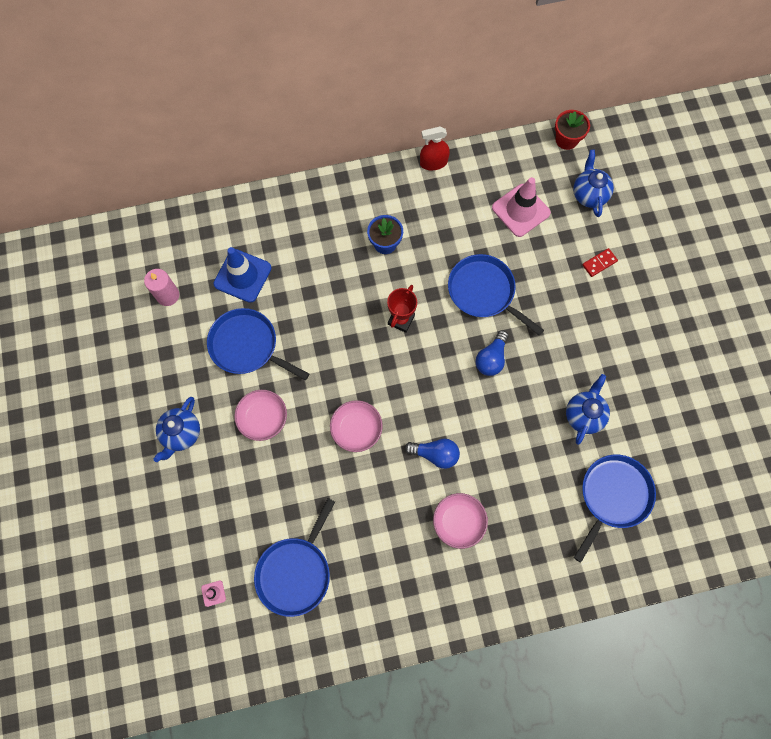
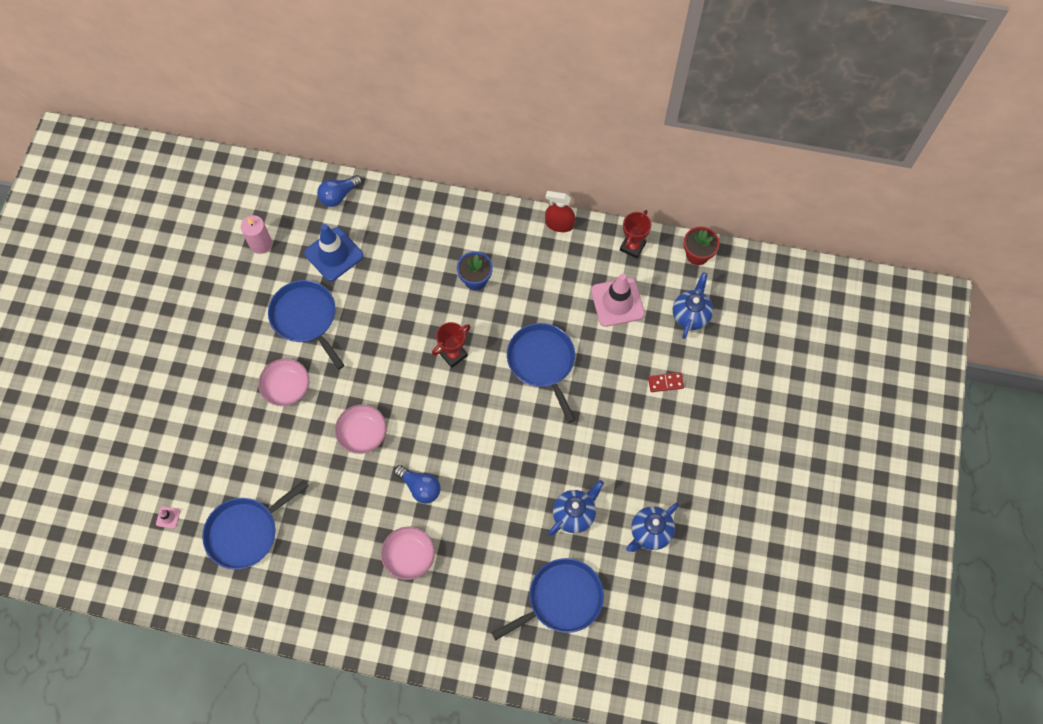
camera: 25 degrees right, 5 degrees down
(181, 434) = (211, 369): blue teapot -> blue teapot (650, 532)
(491, 358) = (516, 425): blue light bulb -> blue light bulb (339, 195)
(507, 156) = (632, 247): none -> red trophy

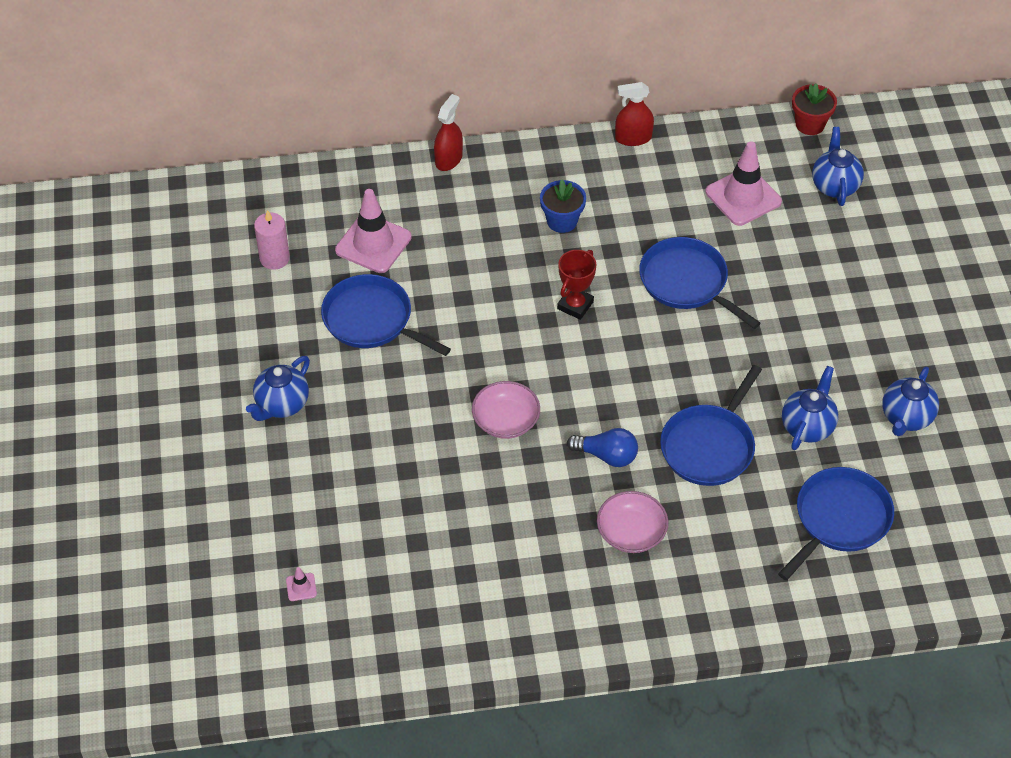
camera: 20 degrees left, 15 degrees down
(215, 367) = (281, 405): none -> blue teapot
(245, 532) = (411, 571): blue pan -> blue pan (709, 446)
(286, 387) = (384, 400): pink bowl -> none
(334, 254) = (373, 244): blue traffic cone -> pink traffic cone
(339, 195) = (348, 181): blue light bulb -> none
(417, 199) = (448, 159): none -> red spray bottle
(632, 247) = (731, 137): red trophy -> none
(665, 383) = (842, 261): red domino -> none

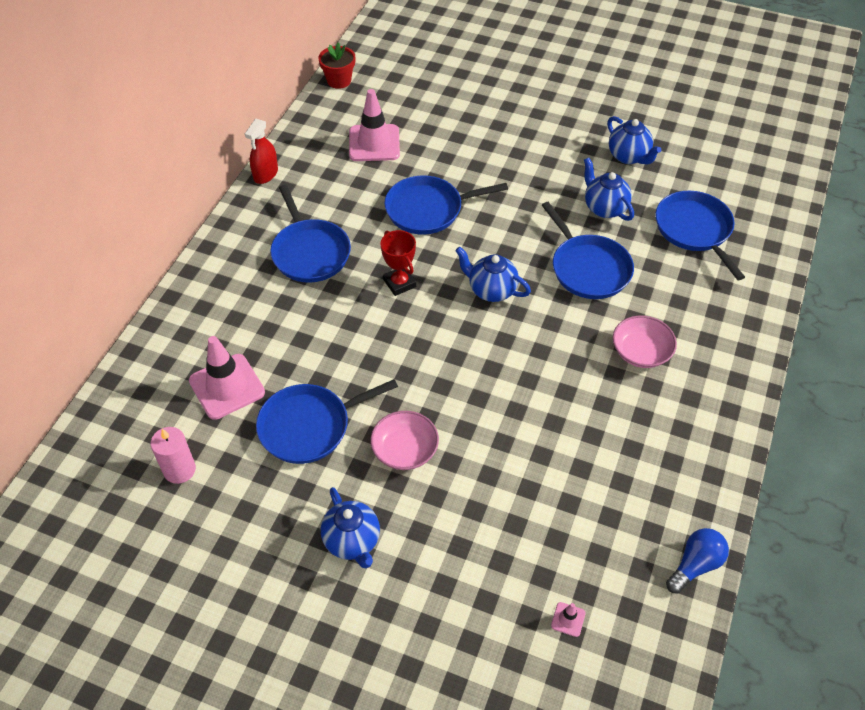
camera: 60 degrees left, 0 degrees up
(448, 159) = (182, 293): red spray bottle -> none
(506, 420) = (482, 381): pink bowl -> pink bowl (405, 450)
(562, 221) = (309, 252): blue flower pot -> blue pan
(607, 455) = (559, 332): blue light bulb -> blue light bulb (695, 565)
(834, 186) = (404, 95): blue teapot -> blue teapot (491, 290)

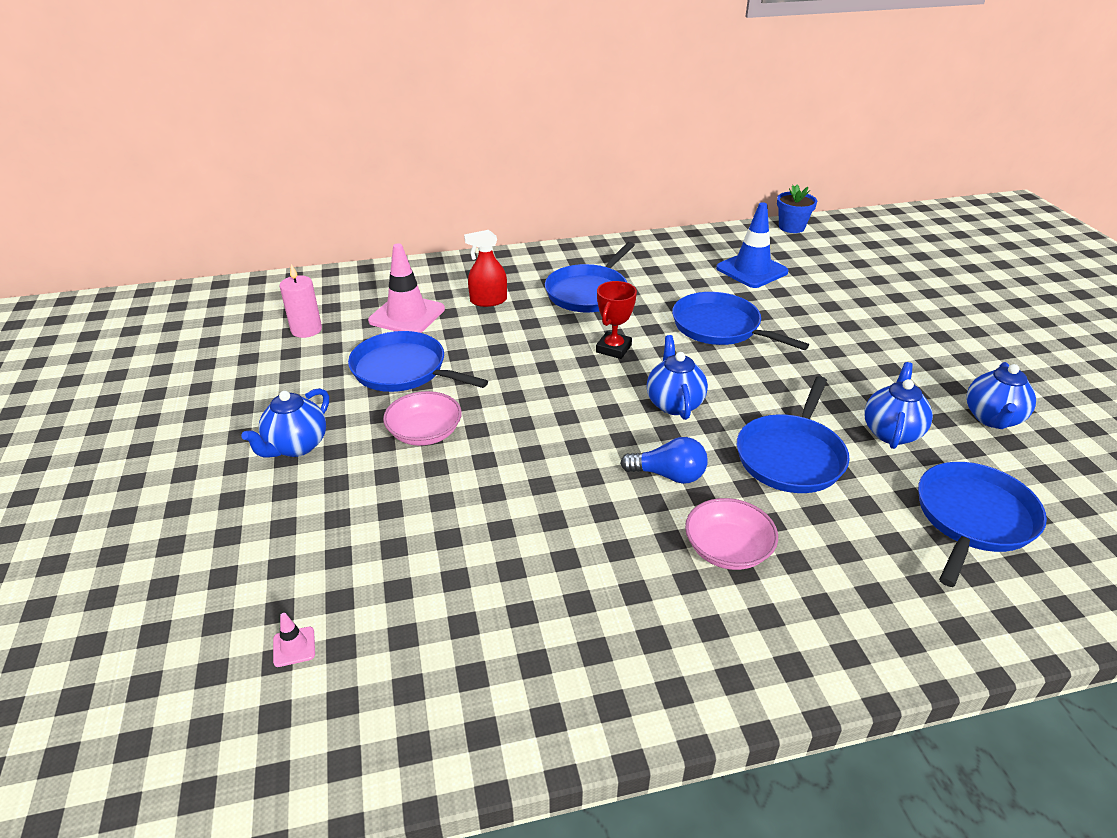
camera: 55 degrees right, 15 degrees down
(265, 174) = (642, 241): red spray bottle -> red spray bottle (488, 301)
(339, 80) = (791, 227): red flower pot -> blue flower pot
(374, 143) = (751, 270): pink traffic cone -> blue traffic cone
(695, 565) = (452, 746): blue light bulb -> blue light bulb (668, 475)

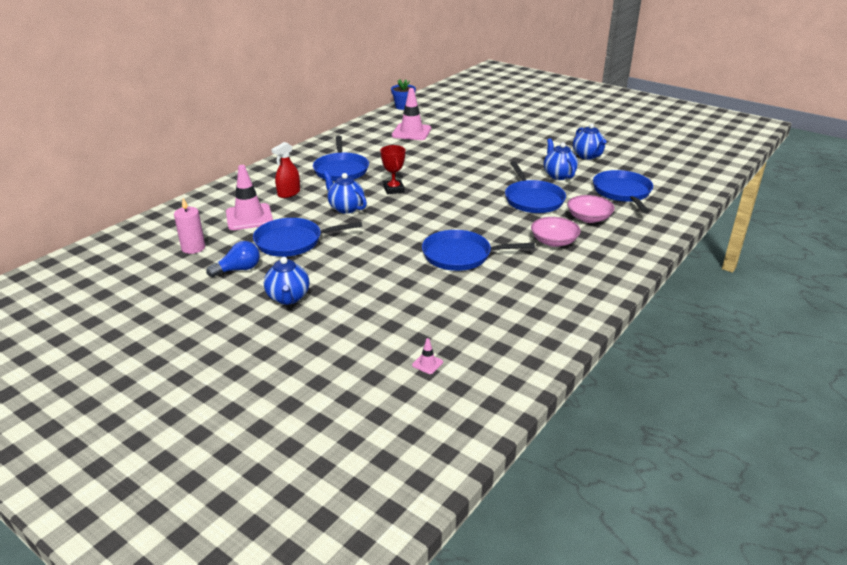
camera: 40 degrees left, 5 degrees down
(425, 433) = (352, 262): pink bowl -> pink bowl (589, 218)
(668, 475) = (494, 227): blue light bulb -> blue light bulb (238, 269)
(674, 403) = (456, 200): blue teapot -> blue teapot (346, 208)
(720, 327) = (432, 162): blue pan -> blue pan (461, 255)
(751, 270) = (411, 132): blue traffic cone -> pink traffic cone

